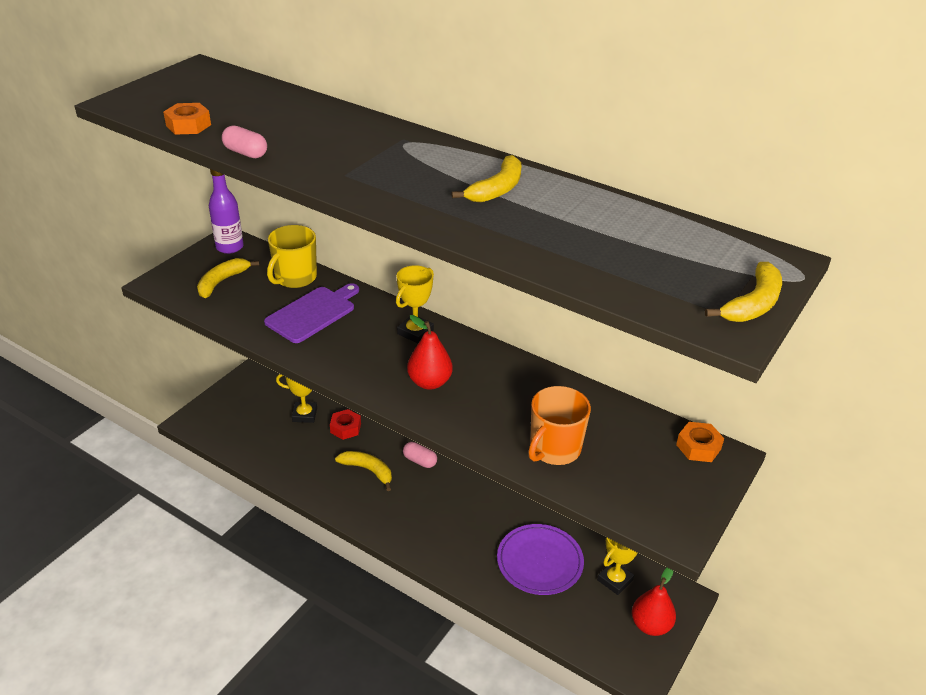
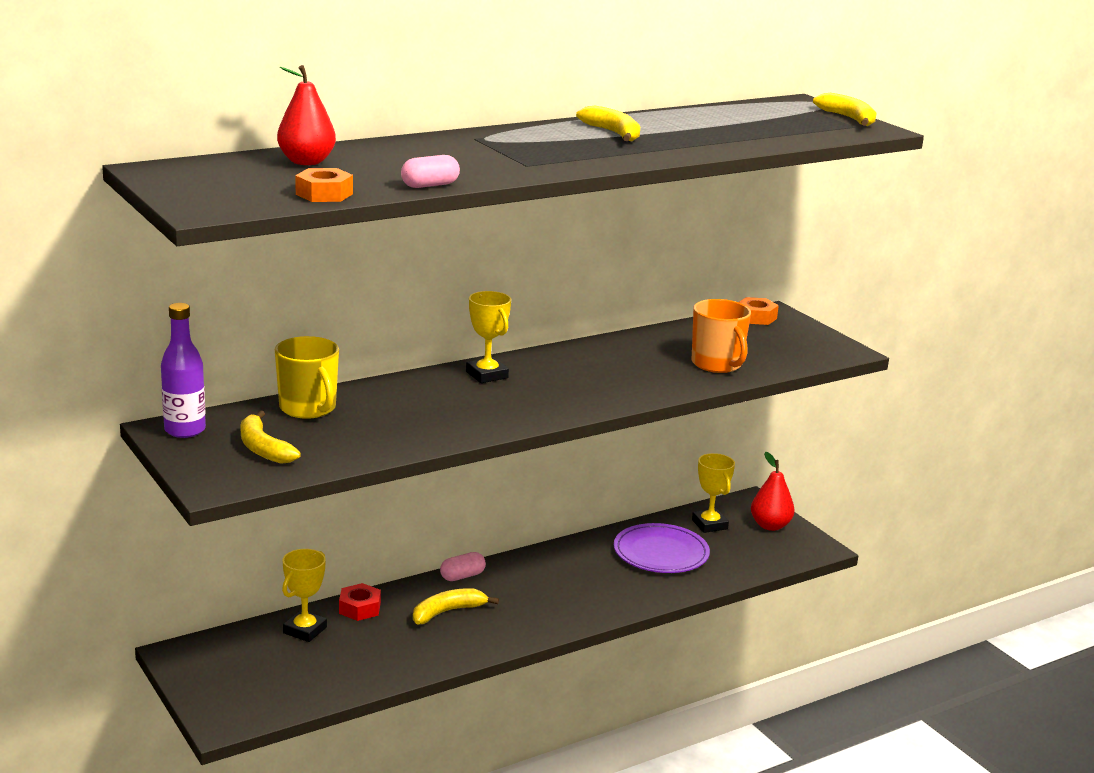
camera: 65 degrees left, 15 degrees down
(313, 313) = (394, 413): purple cutting board -> none
(429, 382) = (577, 387): red pear -> red pear (306, 162)

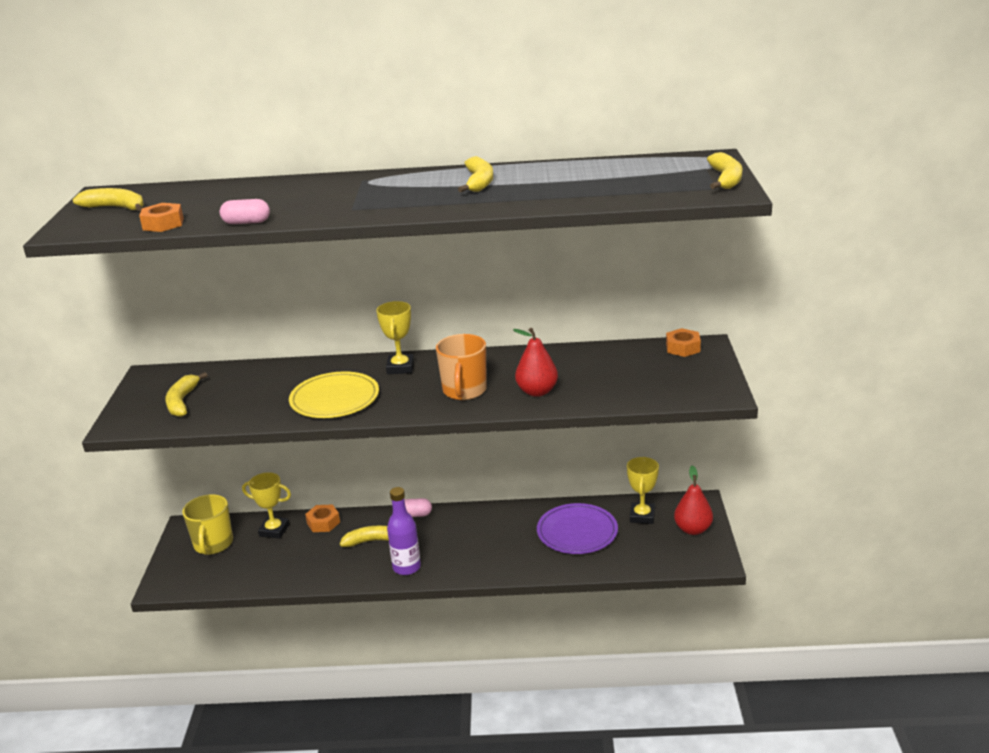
camera: 35 degrees right, 5 degrees up
(185, 430) = (157, 378): purple bottle -> purple bottle (406, 567)
(214, 183) = (116, 207): none -> yellow banana
(305, 630) = (274, 530): yellow trophy -> yellow trophy turned 45 degrees clockwise
(306, 162) = (206, 194): red pear -> red pear (537, 391)
(308, 408) = (249, 374): yellow mug -> yellow mug (213, 544)
(360, 608) = (323, 523): red nut -> orange nut
(456, 415) = (335, 399): none -> yellow plate
(717, 364) = (590, 388): orange mug -> orange mug (464, 391)

